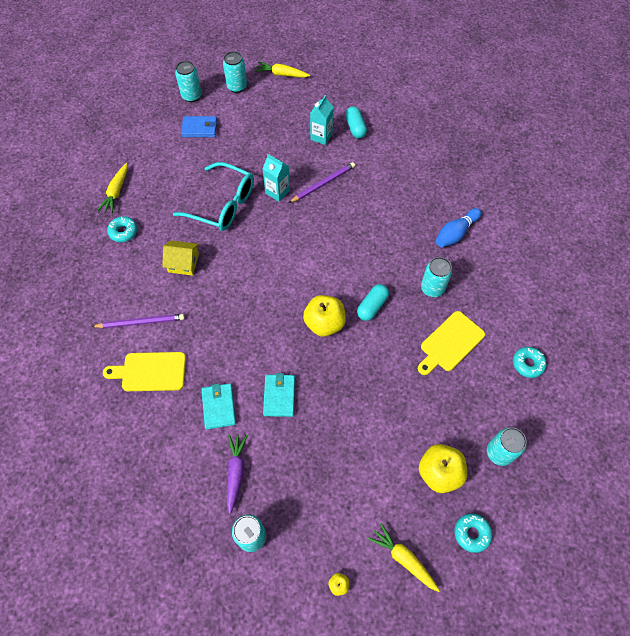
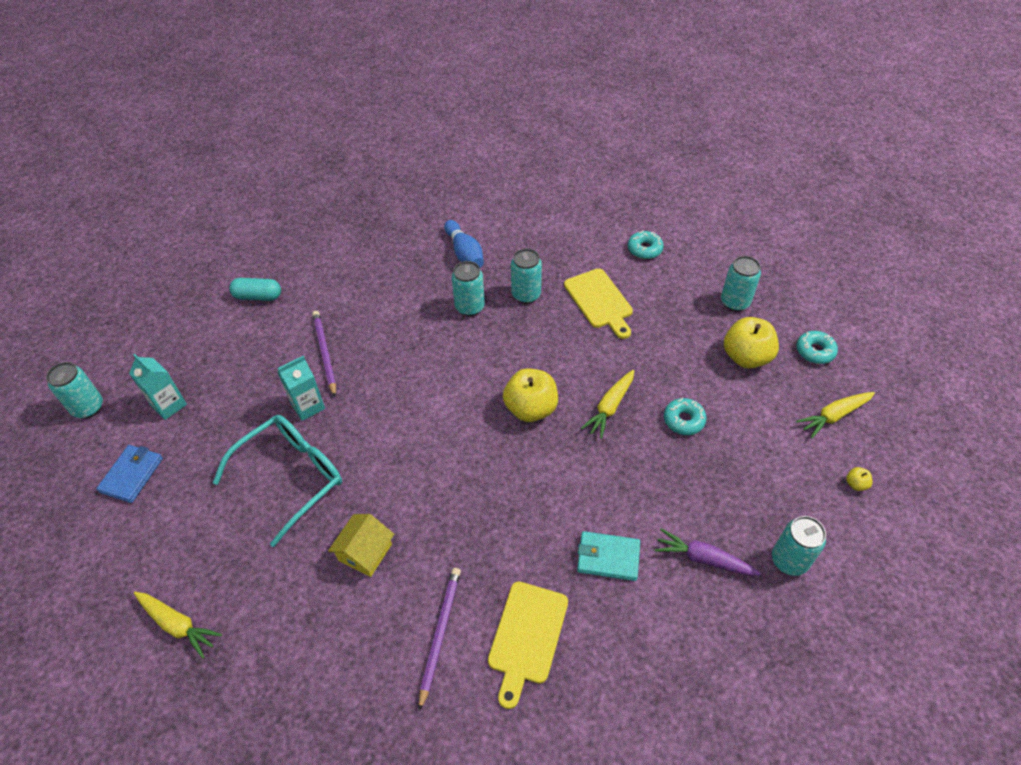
camera: 70 degrees left, 10 degrees down
(123, 232) = (263, 628): turquoise donut -> turquoise donut (683, 420)
(191, 96) = (59, 471): turquoise can -> turquoise can (469, 307)
(279, 396) = (613, 483): turquoise wallet -> none
(281, 74) = (108, 348): yellow carrot -> yellow carrot (610, 407)
(321, 136) = (248, 334): turquoise carton -> turquoise carton (169, 405)
(372, 306) = (526, 355): turquoise capsule -> none

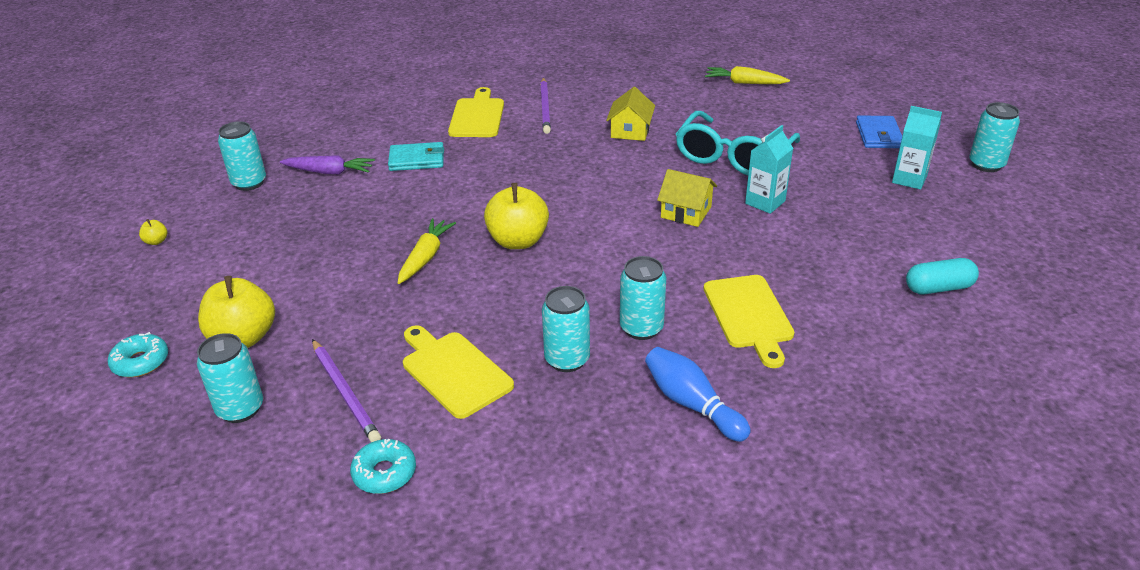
camera: 165 degrees right, 15 degrees down
(324, 353) = (790, 247): purple pencil -> purple pencil (345, 393)
(379, 410) = (686, 212): none -> yellow house
(395, 302) = (749, 315): none -> yellow cutting board
(683, 420) = (337, 260): turquoise donut -> none
(833, 416) = (151, 294): yellow carrot -> none

